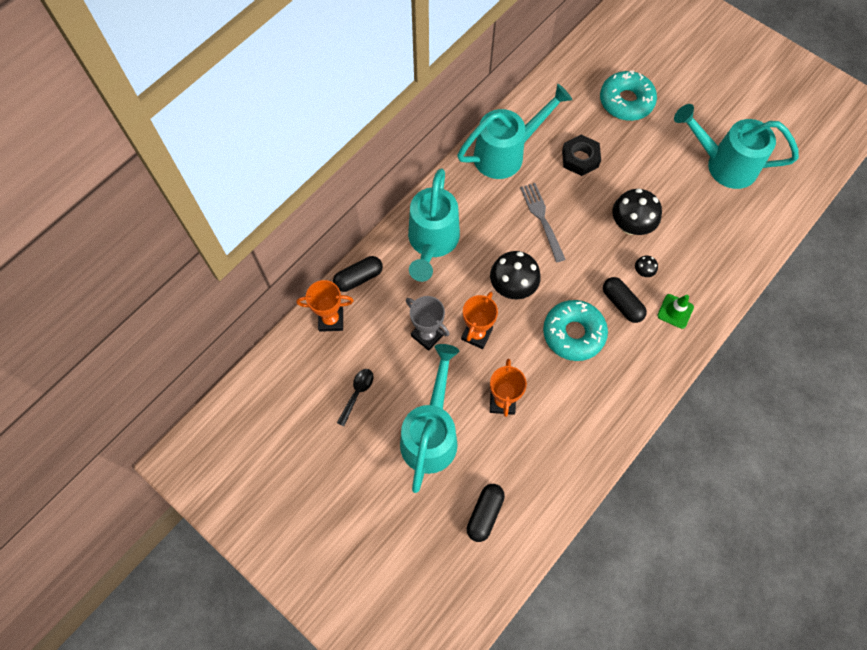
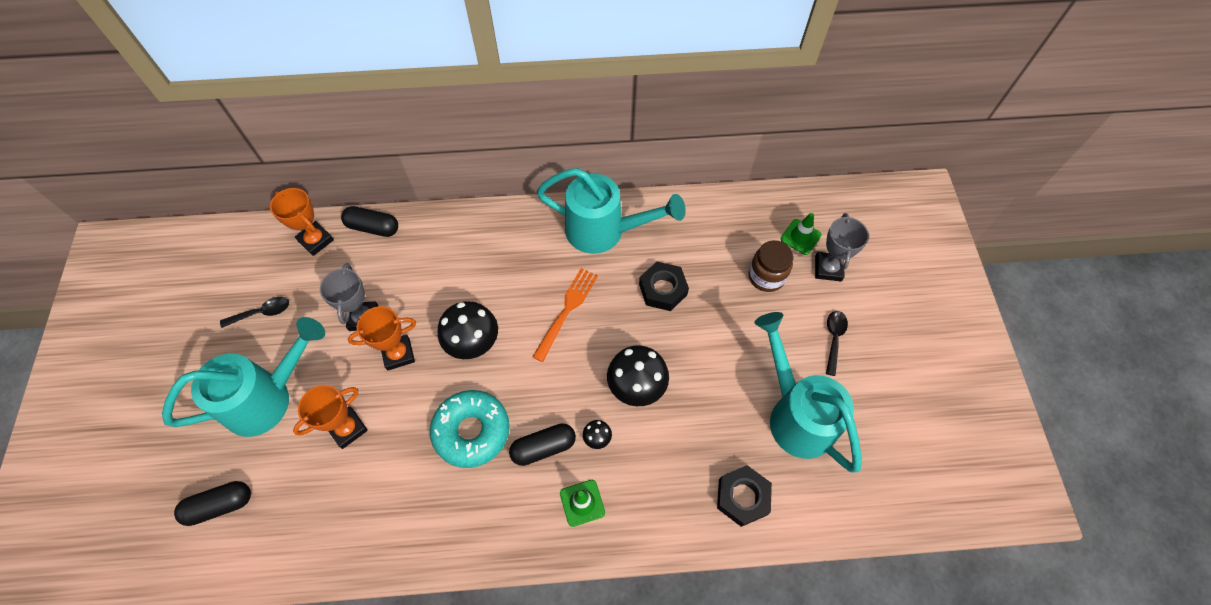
camera: 45 degrees right, 5 degrees down
(432, 243) = (457, 250): turquoise watering can -> none
(542, 218) = (567, 310): grey fork -> orange fork
(618, 62) = (800, 237): none -> green traffic cone
(621, 304) = (543, 447): black capsule -> black capsule turned 60 degrees clockwise
(626, 101) = (766, 276): turquoise donut -> brown jar
(652, 68) = (828, 268): none -> grey trophy
(697, 106) = (833, 339): none -> black spoon
(746, 231) = (742, 497): none -> black nut

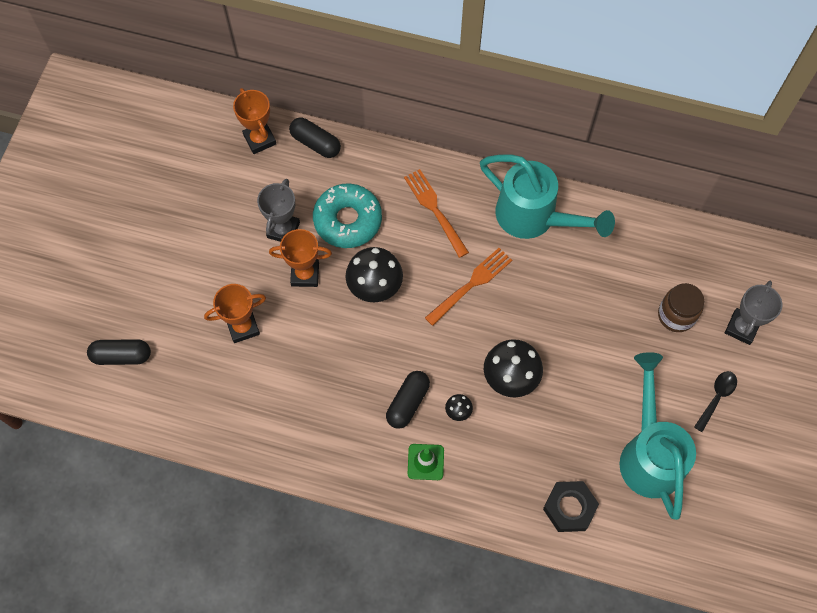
camera: 20 degrees right, 5 degrees up
(262, 313) = (195, 195): black spoon -> none
(269, 397) = (182, 276): turquoise watering can -> none
(472, 431) = (349, 366): turquoise donut -> turquoise donut (348, 220)
(508, 253) = (434, 210): none -> orange fork
(543, 447) = (408, 403): black capsule -> black capsule turned 60 degrees counterclockwise
(662, 289) = (569, 294): black nut -> none
(800, 237) = (728, 287): green traffic cone -> none

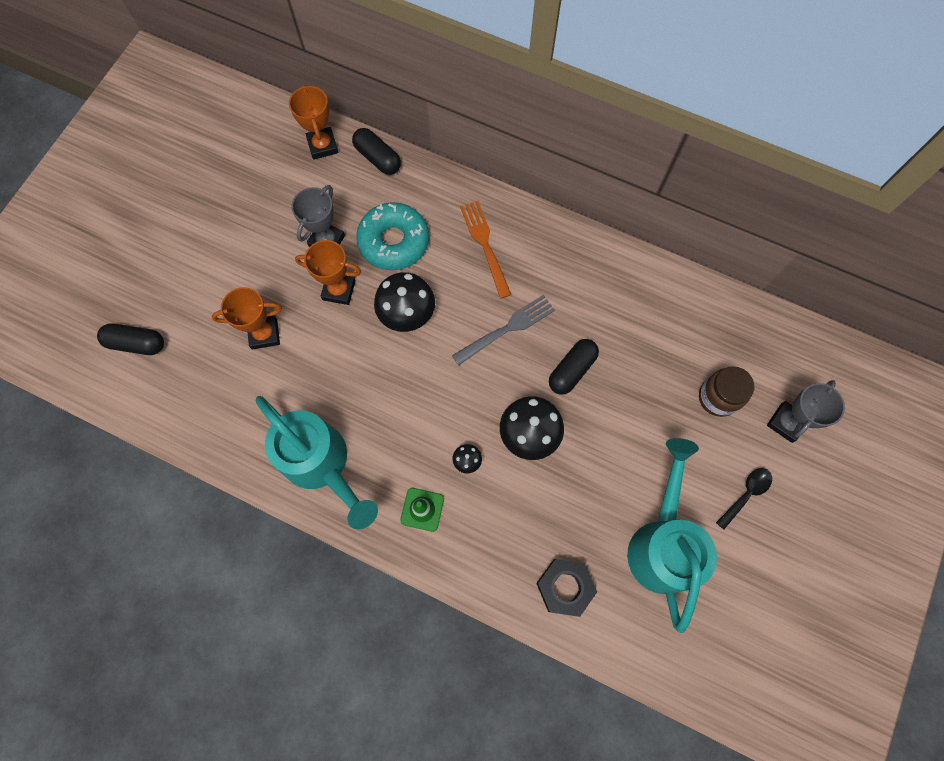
camera: 10 degrees right, 5 degrees up
(408, 403) = (416, 442): black capsule -> black capsule (571, 370)
(471, 284) = (507, 328): orange fork -> grey fork
(535, 218) = (587, 270): turquoise watering can -> turquoise watering can (322, 465)

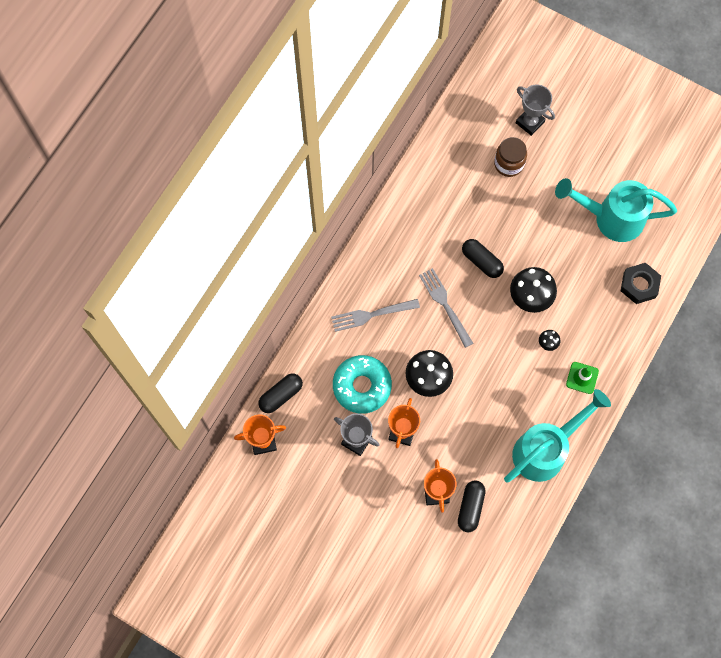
camera: 85 degrees left, 0 degrees up
(136, 343) = (437, 598): black capsule -> black capsule (470, 507)
(485, 245) = (371, 315): orange fork -> grey fork
(746, 494) = (579, 158): black spoon -> none

